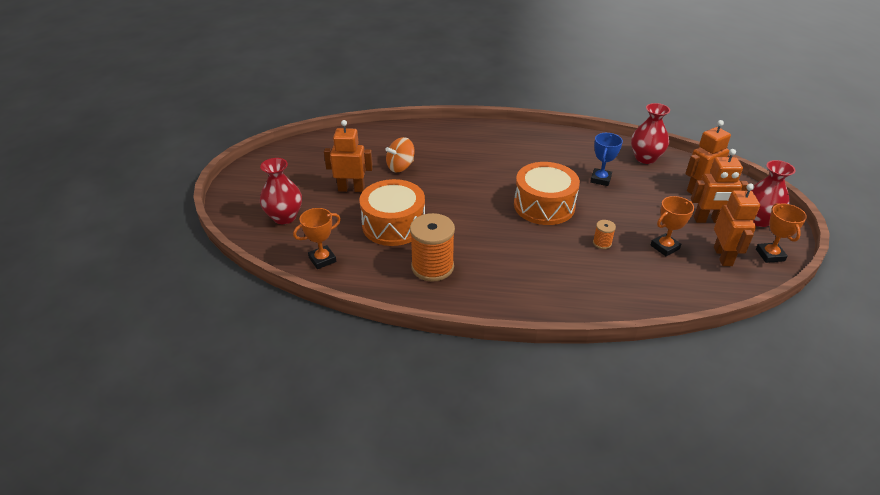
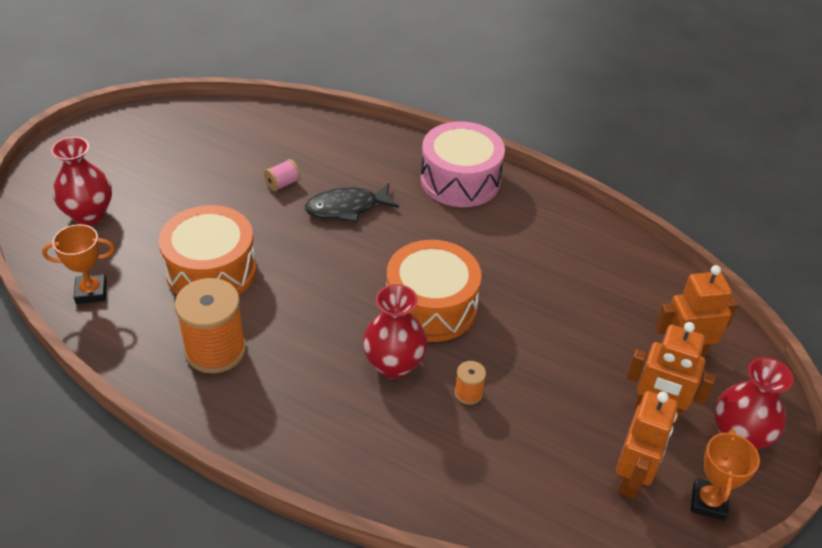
camera: 20 degrees right, 5 degrees up
(351, 189) = (197, 198): orange robot -> none
(400, 167) = (282, 184): orange spinning top -> pink spool
(451, 169) = (347, 208): none -> black fish
(507, 137) = (460, 180): none -> pink drum
(600, 179) = (545, 290): blue trophy -> none
(645, 158) = (640, 275): red vase -> red vase (394, 365)
(665, 247) = (555, 432): orange trophy -> none

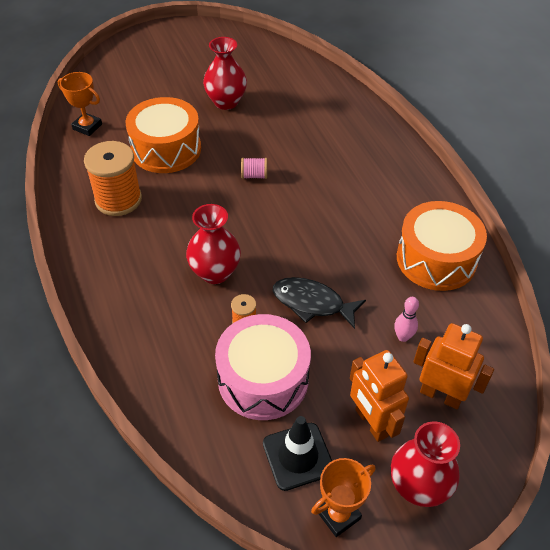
camera: 40 degrees right, 5 degrees up
(89, 215) = (132, 80): red vase -> red vase (226, 102)
(282, 184) = (267, 115): pink spool -> pink spool (254, 175)
(347, 208) = (293, 152): black fish -> black fish (312, 303)
(431, 306) = (281, 248): orange drum -> orange drum (436, 259)
(460, 180) = (397, 172): pink drum -> pink drum (263, 379)
(609, 323) = (403, 337): none -> pink bowling pin
(632, 478) = (298, 456): orange robot -> black traffic cone

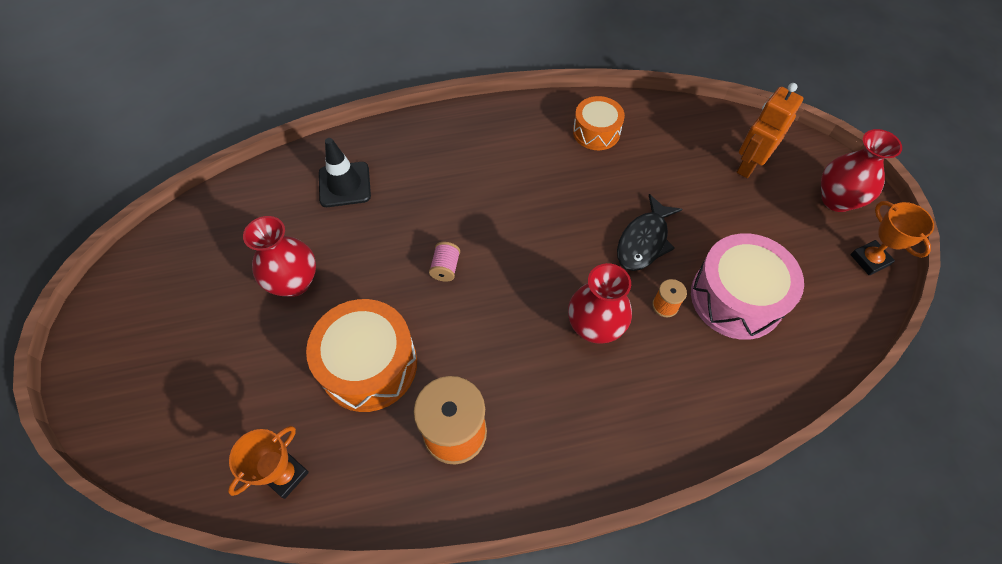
camera: 80 degrees left, 10 degrees up
(298, 456) = (818, 281): black traffic cone -> black traffic cone (344, 185)
(371, 422) = (779, 219): orange robot -> none
(403, 337) = (687, 177): pink bowling pin -> none
(436, 259) = (596, 132): orange drum -> orange drum, size x0.61

